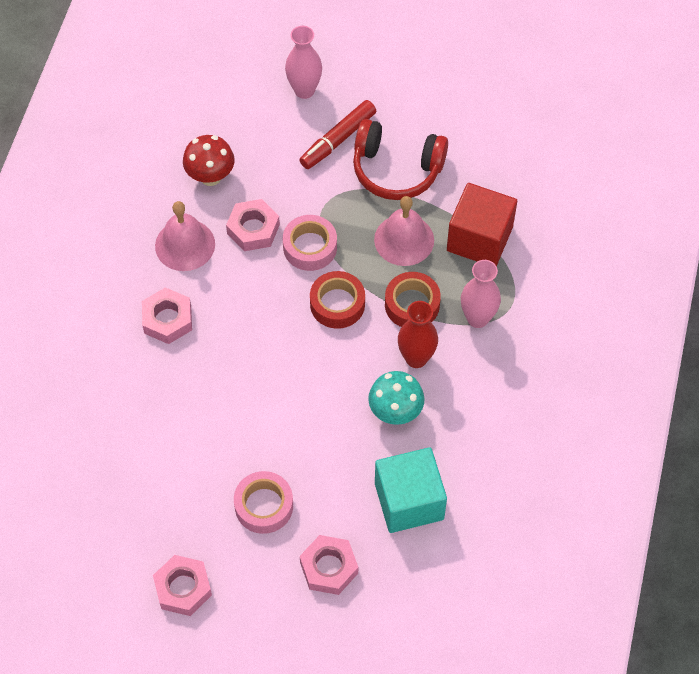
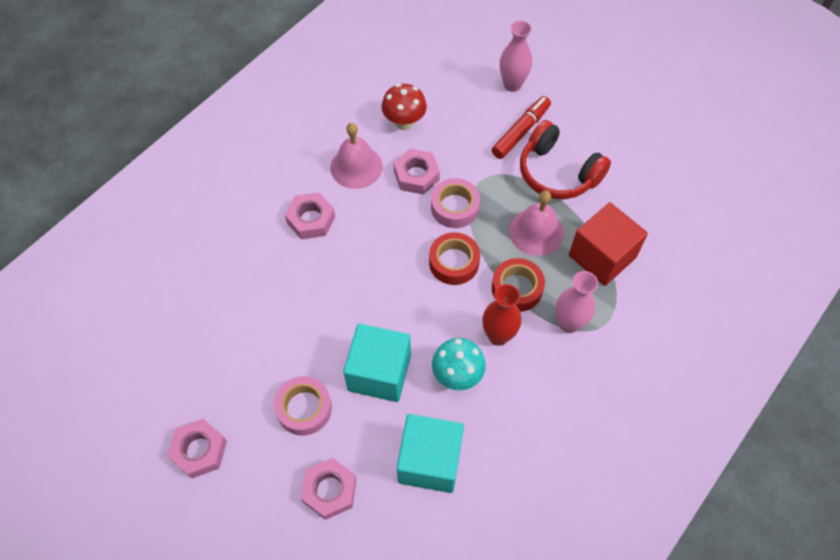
camera: 25 degrees right, 0 degrees up
(319, 441) = (379, 373): none -> turquoise cube
(338, 139) = (520, 132): red marker -> red marker turned 150 degrees clockwise

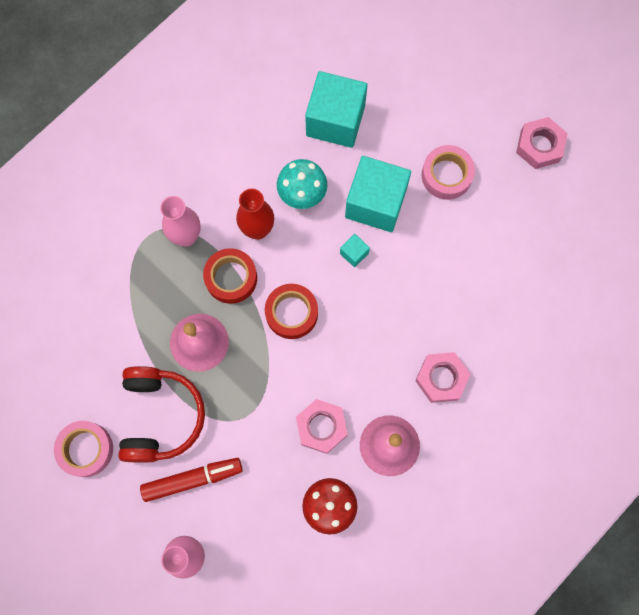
camera: 175 degrees left, 15 degrees up
(330, 490) = (424, 104): pink nut -> none
(398, 321) = (354, 253): none -> turquoise cube
(454, 207) = (283, 380): pink tape -> pink tape (86, 449)
(520, 132) = (192, 479): red marker -> red marker turned 150 degrees counterclockwise
(557, 173) = (160, 416): red headphones -> red headphones turned 45 degrees clockwise
(602, 256) = (136, 307): red cube -> none

